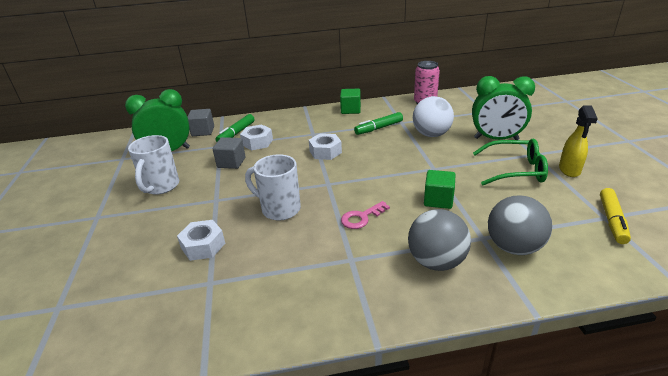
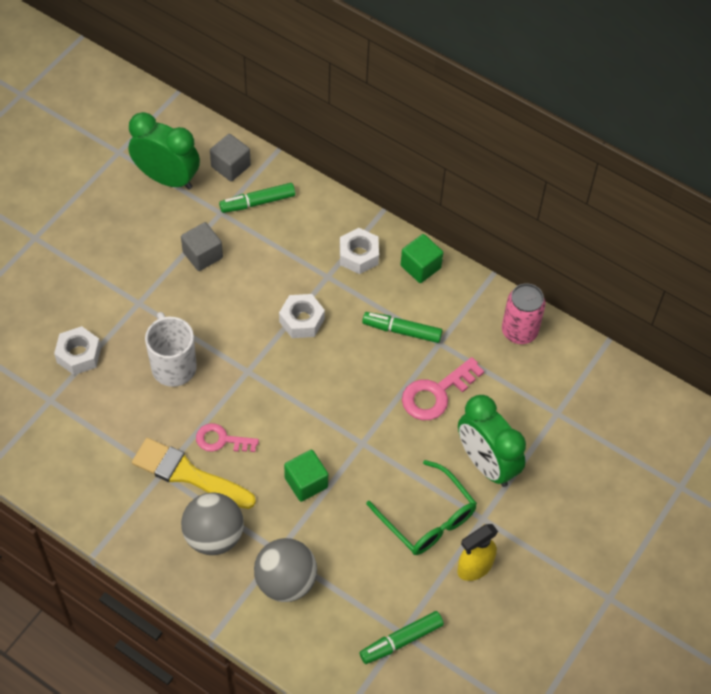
camera: 40 degrees right, 25 degrees up
(161, 187) = (113, 238): white mug -> none
(257, 142) = (259, 240): white nut -> white nut (358, 255)
(368, 246) = (188, 474): none -> yellow brush
(431, 134) = (436, 393): white ball -> pink key
(612, 220) = (401, 640): yellow marker -> green marker

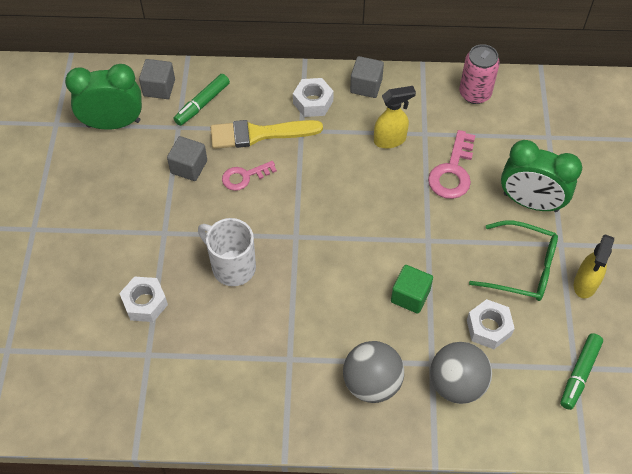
camera: 30 degrees left, 0 degrees up
(188, 474) = (312, 346): yellow brush -> yellow brush (259, 134)
(222, 440) = (317, 302): pink key -> pink key (244, 176)
(302, 320) = (308, 174): white nut -> white nut (488, 328)
(402, 331) = (390, 140): green marker -> yellow spray bottle
(420, 267) = (366, 86): green cube -> grey cube

